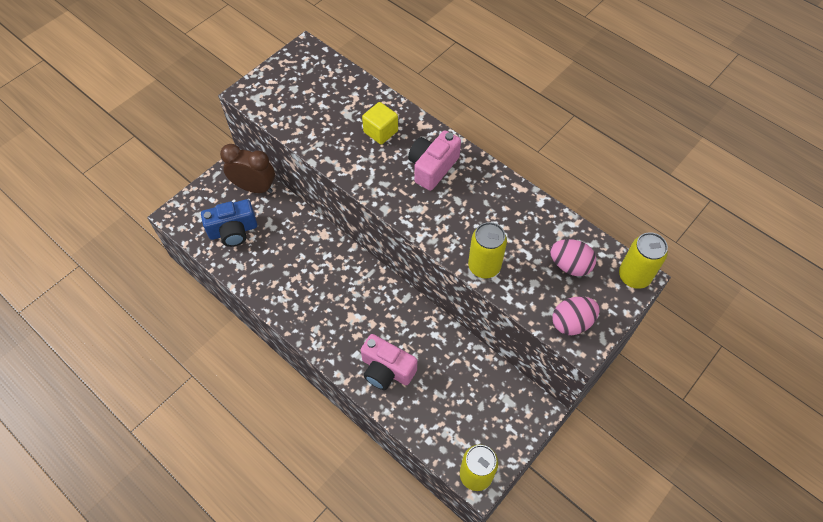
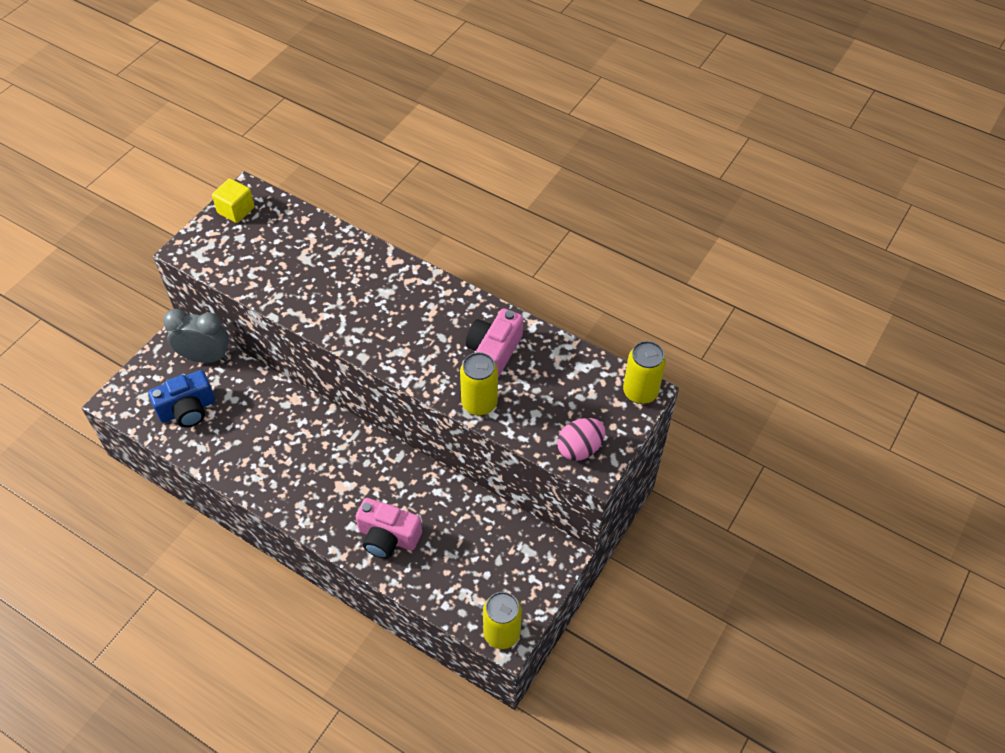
camera: 10 degrees left, 5 degrees down
(254, 187) = (205, 357): brown clock -> grey clock
(380, 131) = (346, 274): yellow cube -> yellow cube (236, 210)
(432, 167) = (409, 305): pink camera -> pink camera (494, 351)
(570, 265) = (571, 390): pink egg -> none

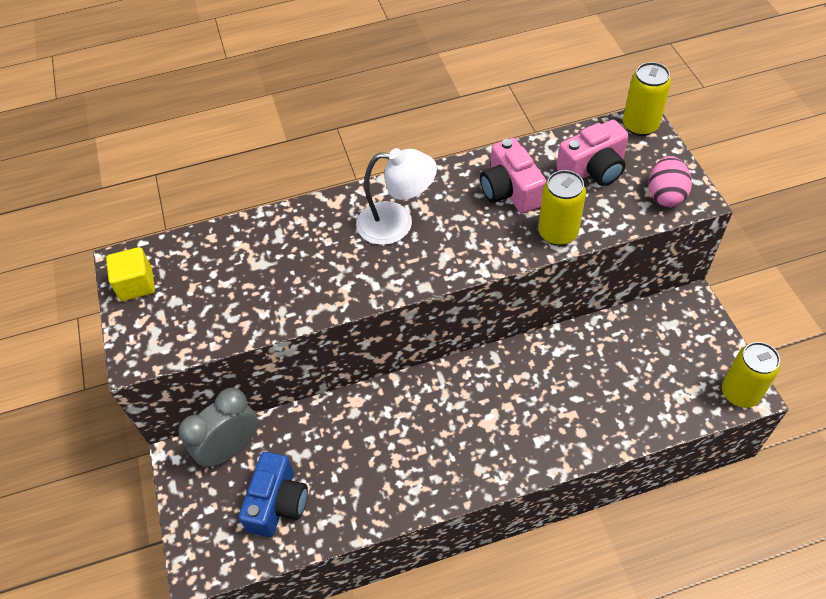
camera: 45 degrees left, 0 degrees up
(388, 537) = (575, 419): pink camera -> pink camera (593, 169)
(403, 306) = (397, 223): none -> white lamp

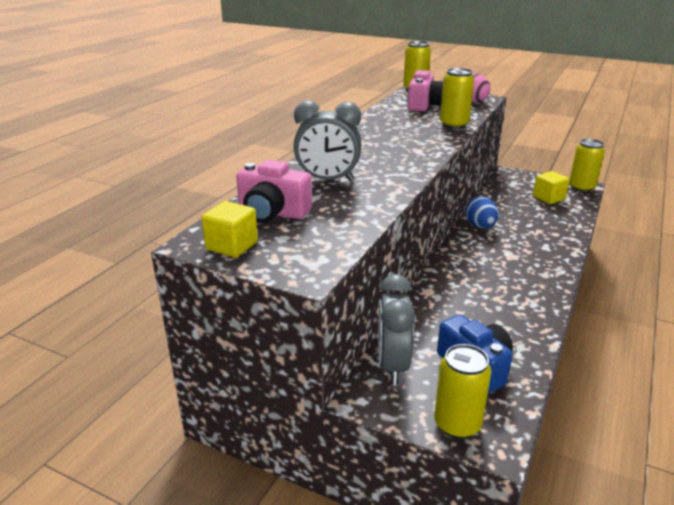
camera: 50 degrees left, 25 degrees down
(199, 533) = (457, 424): none -> yellow can
(303, 247) = (327, 180): none -> grey clock
(397, 223) = (366, 152): white lamp -> none
(510, 191) = (401, 122): pink camera -> pink camera (272, 213)
(522, 361) = (480, 226): none -> blue egg
(668, 378) = (548, 198): none -> yellow cube

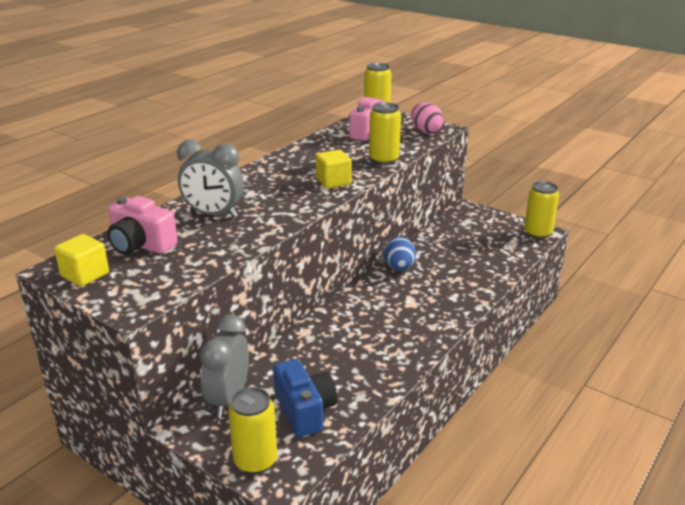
camera: 10 degrees right, 0 degrees up
(548, 198) = (493, 242): yellow cube -> yellow cube (333, 182)

